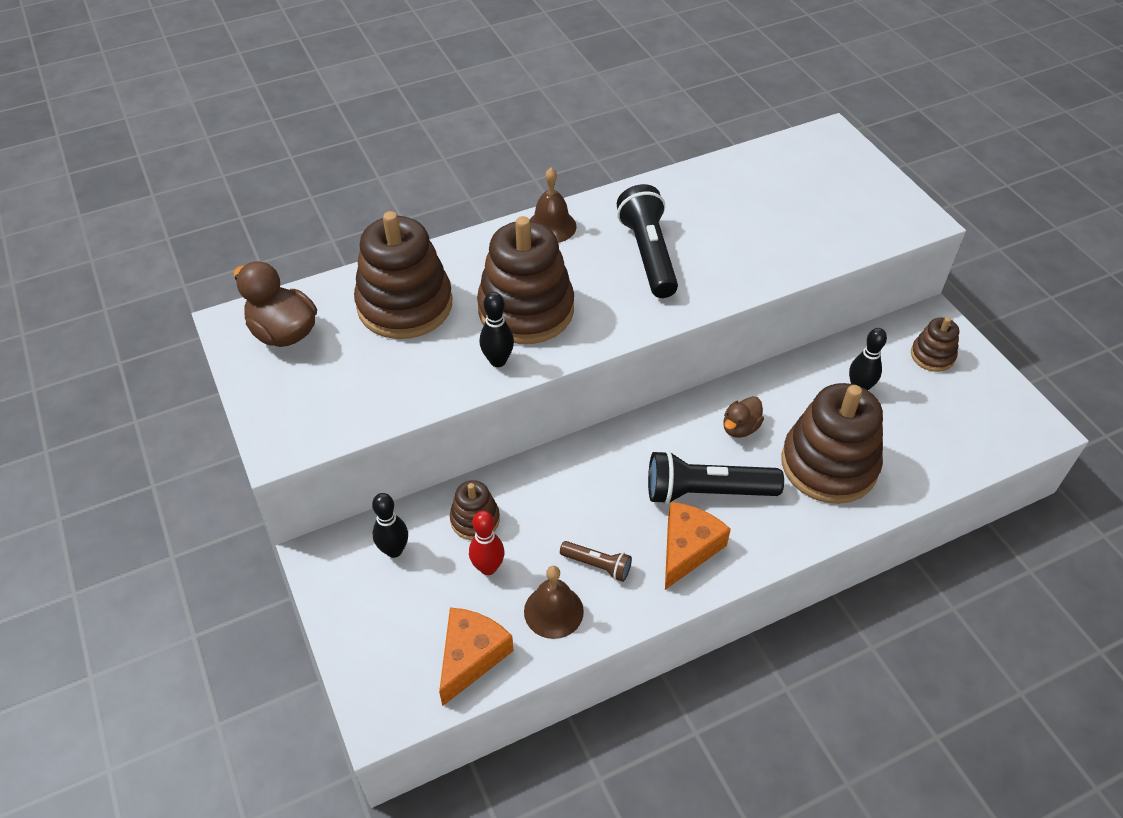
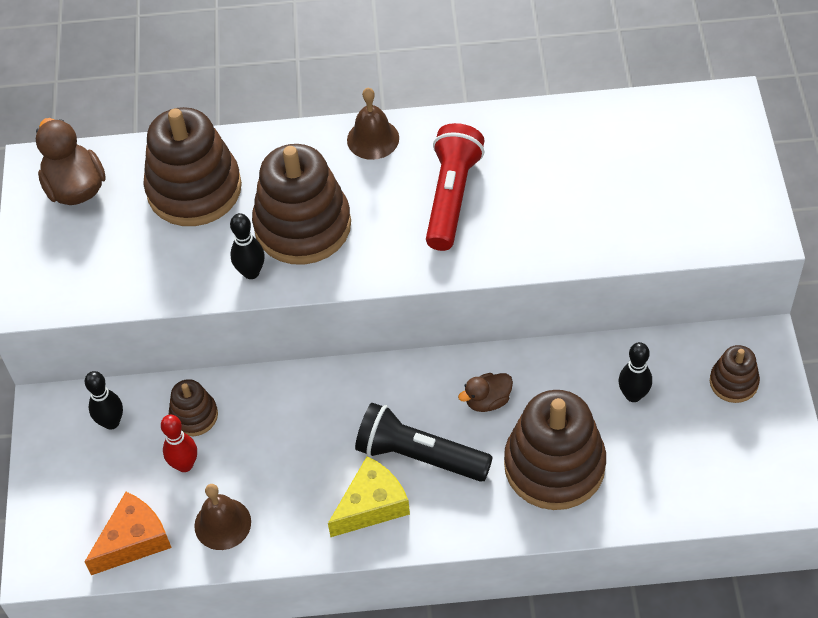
camera: 25 degrees right, 5 degrees up
(597, 565) = (282, 494): brown flashlight -> none
(648, 254) = (452, 197): black flashlight -> red flashlight
(687, 549) = (372, 505): orange cheese -> yellow cheese

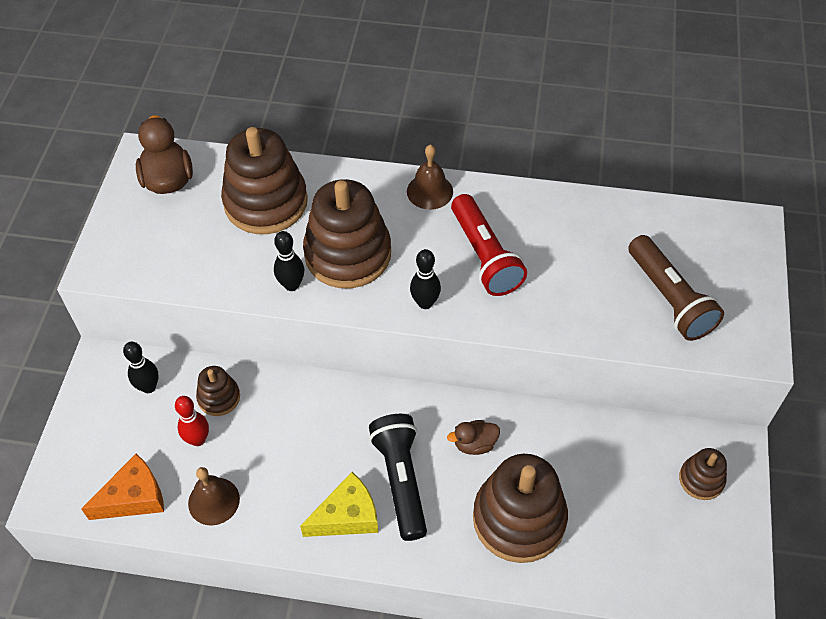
camera: 10 degrees right, 0 degrees up
(419, 455) = (401, 480): black flashlight -> black flashlight turned 45 degrees clockwise
(452, 197) = (484, 256): red flashlight -> red flashlight turned 135 degrees clockwise
(633, 395) = (606, 470): black bowling pin -> black bowling pin (425, 303)
(658, 199) = (669, 299): none -> brown flashlight

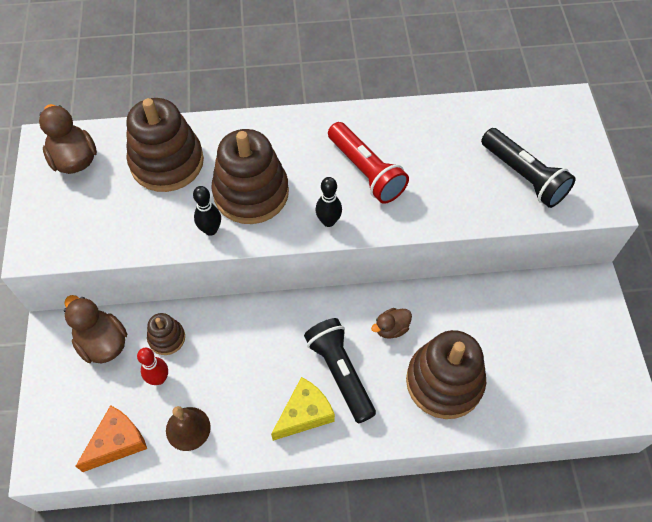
camera: 15 degrees left, 5 degrees up
(148, 387) = (102, 343): black bowling pin -> brown duck
(429, 191) = (304, 125): brown bell -> none
(669, 299) = (523, 176): brown flashlight -> black flashlight
(701, 479) = (575, 315): brown stacking toy -> none

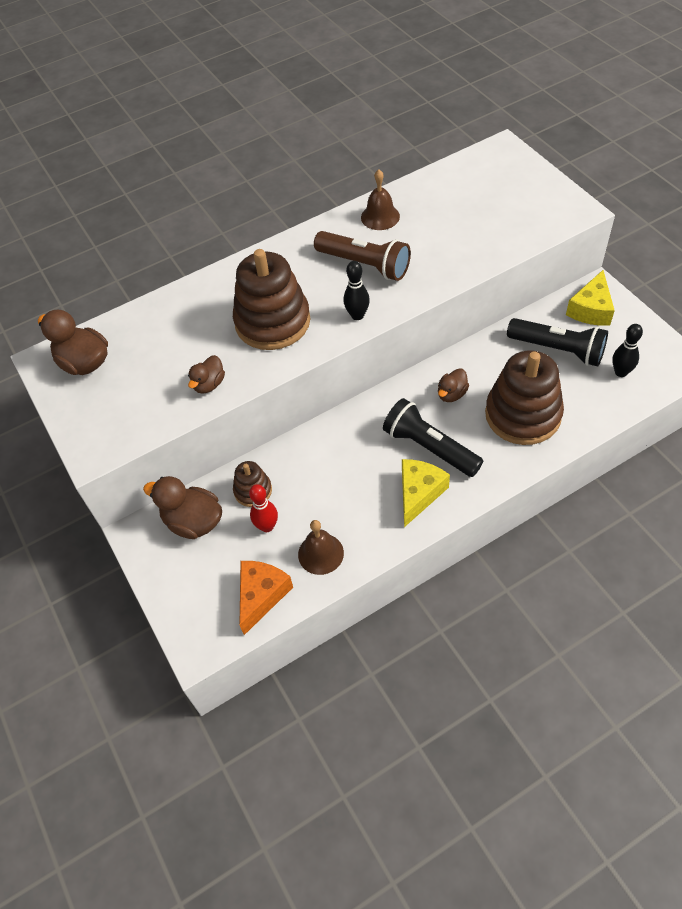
camera: 20 degrees left, 5 degrees down
(162, 230) = (209, 384): none -> brown duck
(167, 162) = (177, 329): brown stacking toy -> none
(210, 230) = (255, 365): black bowling pin -> black bowling pin (621, 372)
(366, 171) = (365, 265): red flashlight -> brown flashlight
(409, 127) = (380, 217): none -> brown bell
(523, 176) = (501, 216): black flashlight -> black flashlight (558, 350)
(574, 303) = (591, 309): none -> yellow cheese

